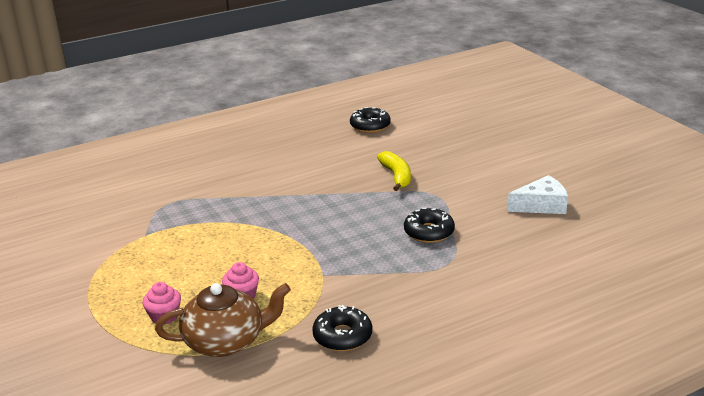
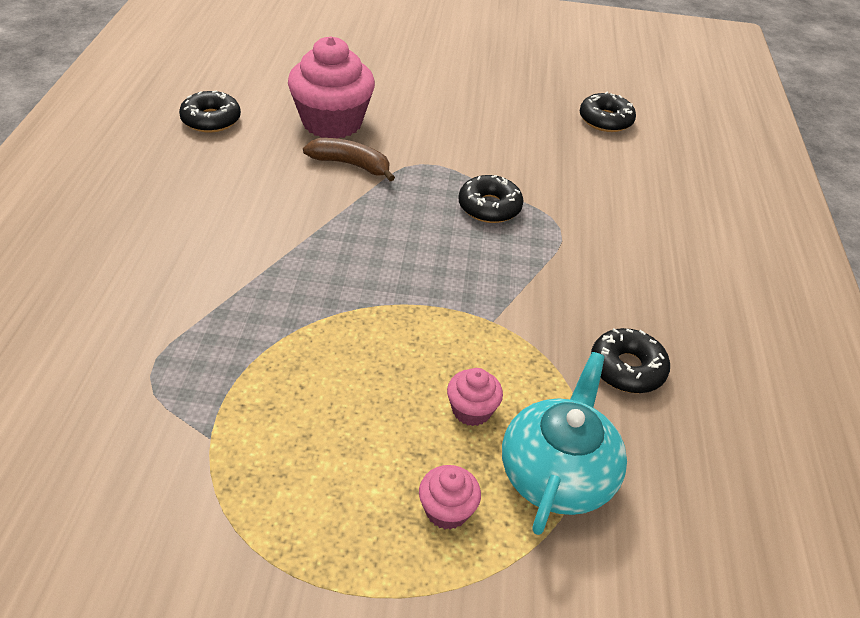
camera: 60 degrees left, 15 degrees up
(226, 341) = (557, 473): brown teapot -> turquoise teapot
(396, 176) = (351, 165): yellow banana -> brown banana
(427, 154) = (332, 122): none -> pink cupcake
(541, 205) = (518, 122): white cheese -> none
(611, 234) = (605, 120): none -> black donut

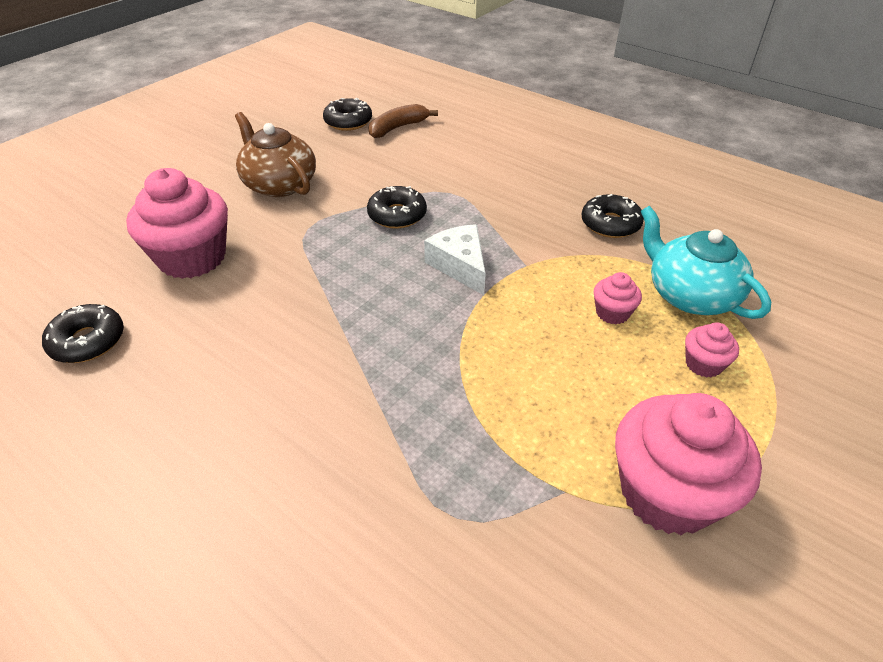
camera: 55 degrees left, 0 degrees up
(246, 516) = (667, 493): none -> pink cupcake
(351, 165) = (268, 269): brown banana -> brown banana (398, 128)
(451, 274) = (460, 266): none -> white cheese
(465, 123) = (279, 184): none -> brown teapot

